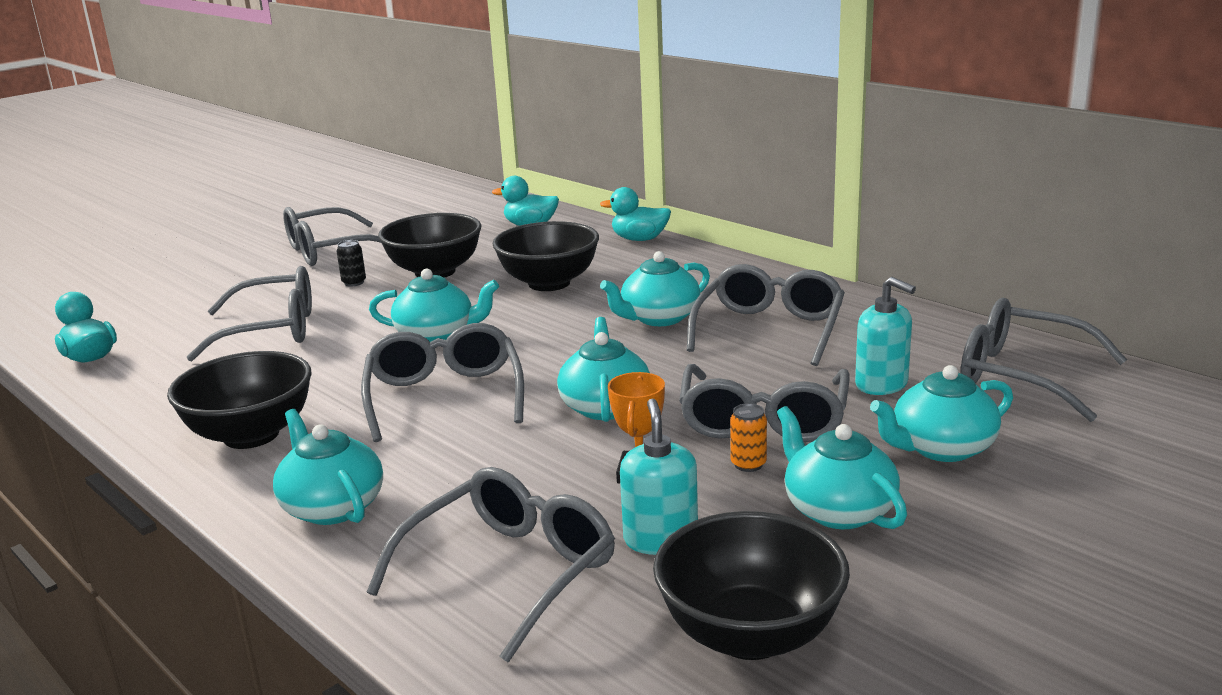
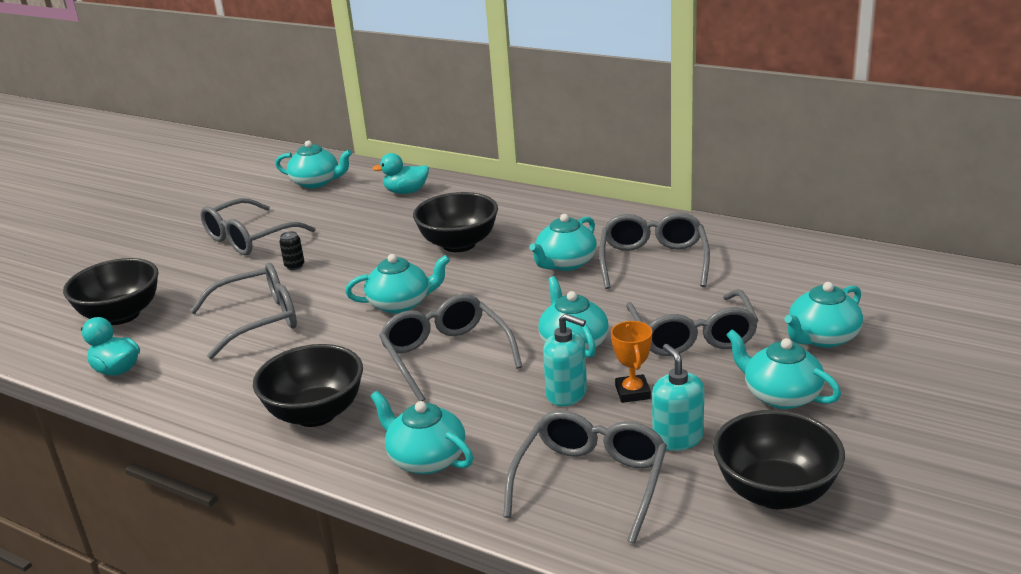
camera: 15 degrees left, 5 degrees up
(435, 272) = (357, 246): black bowl -> black bowl (121, 315)
(442, 207) = (316, 182): none -> turquoise teapot
(639, 239) = (504, 194): turquoise duck -> none
(748, 464) = (702, 372): orange can -> none
(881, 384) = (757, 294): turquoise soap dispenser -> turquoise soap dispenser (567, 394)
(1023, 376) = (846, 273): grey glasses -> none

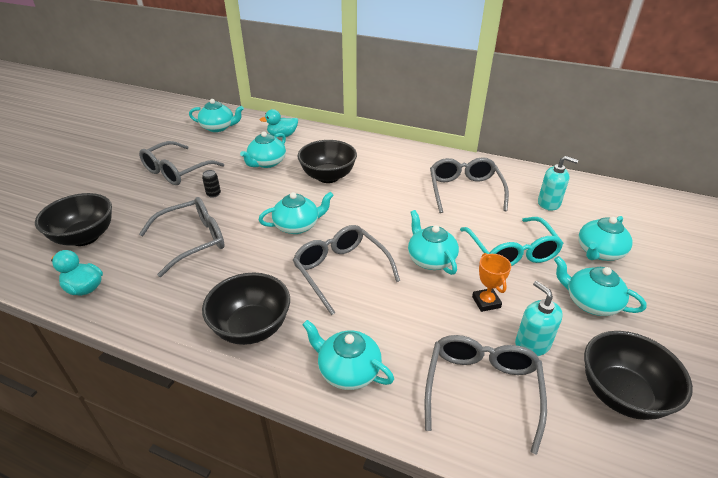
camera: 10 degrees left, 10 degrees up
(565, 263) = (405, 192): turquoise teapot -> turquoise teapot (267, 163)
(567, 394) = (439, 304): turquoise soap dispenser -> turquoise soap dispenser (549, 203)
(692, 335) = (511, 251): grey glasses -> turquoise glasses

